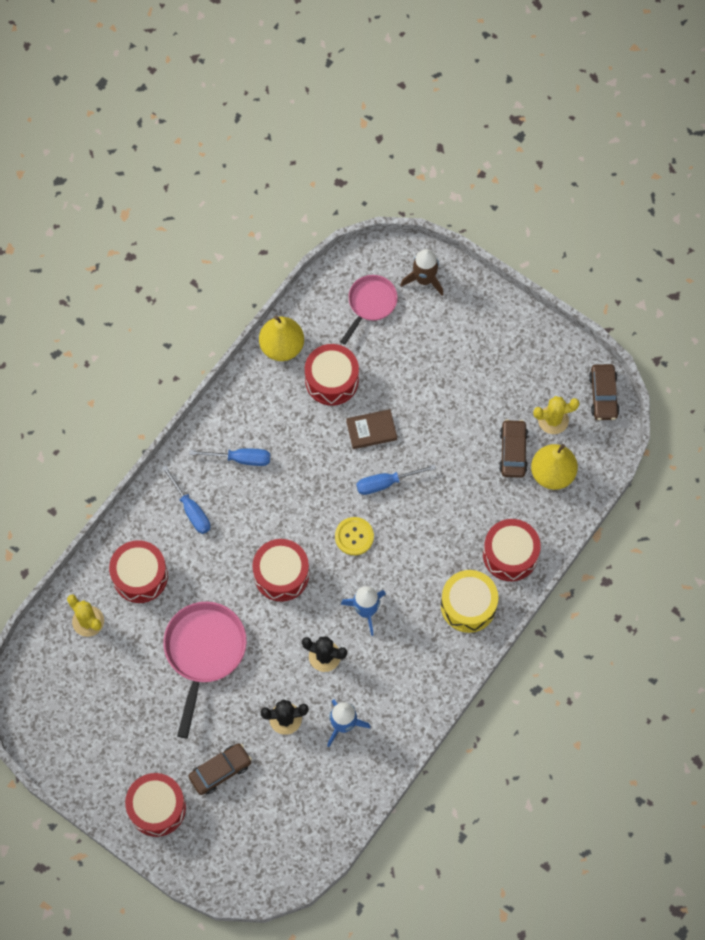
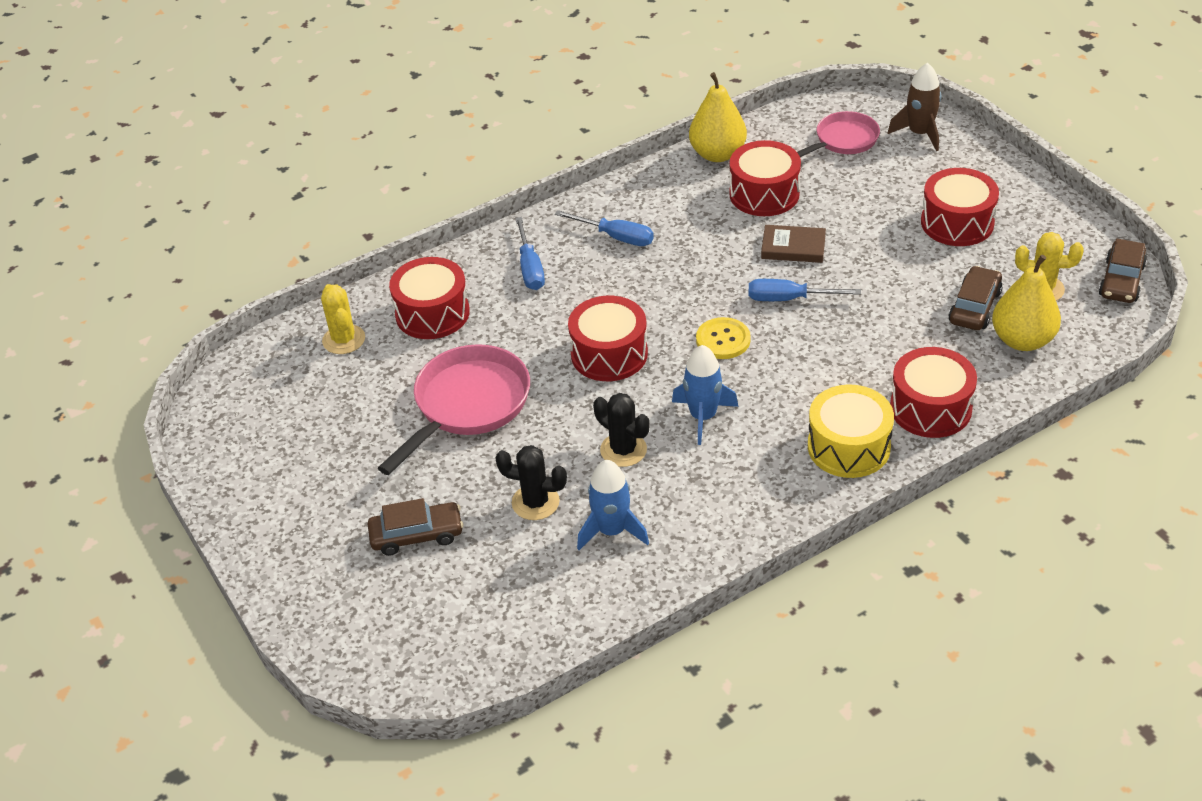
camera: 25 degrees right, 25 degrees down
(157, 807) = (309, 552): red drum -> red drum (957, 222)

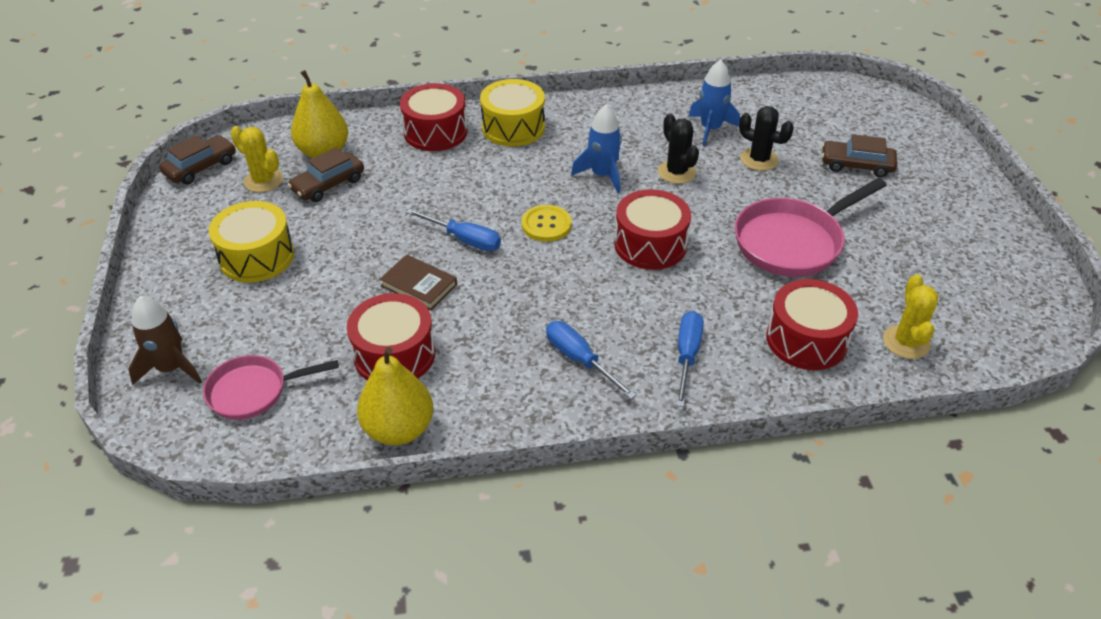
camera: 160 degrees left, 0 degrees up
(957, 222) = (257, 257): red drum -> yellow drum

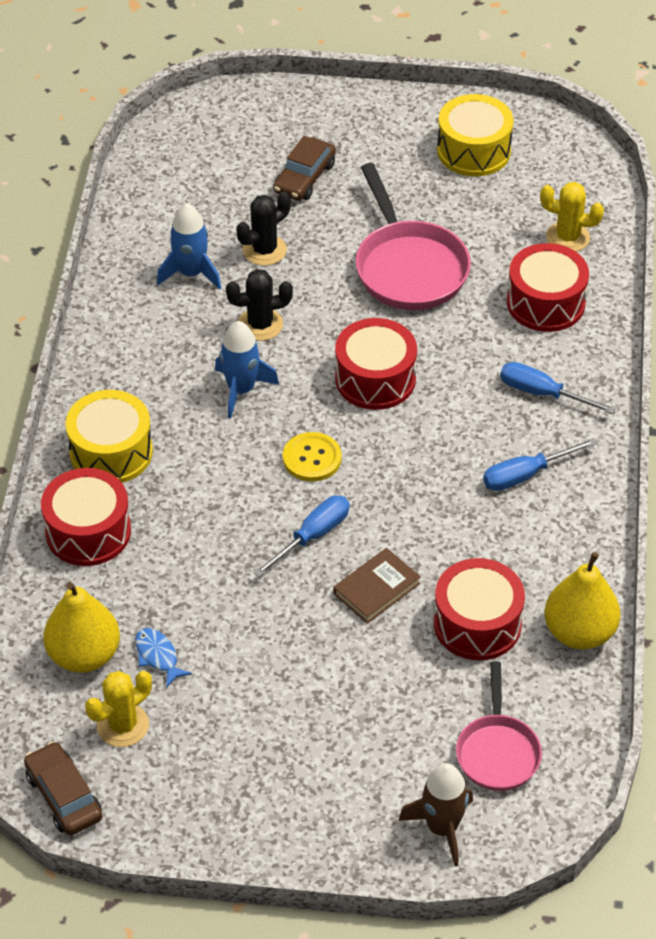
camera: 75 degrees left, 5 degrees up
(257, 257) = (276, 739): yellow drum -> yellow drum (473, 151)
(328, 184) = (158, 656): brown car -> blue fish

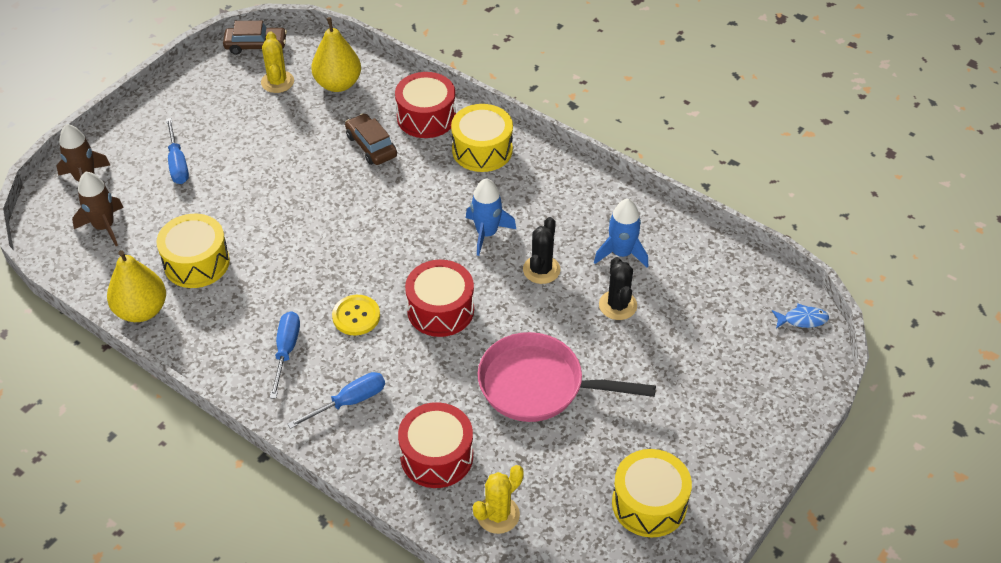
camera: 120 degrees right, 0 degrees up
(158, 656) = (309, 112): blue fish -> blue fish (802, 319)
(304, 178) = (686, 367): brown car -> brown car (371, 146)
(312, 458) = (397, 243): yellow button -> yellow button (356, 316)
(312, 536) = (334, 215): blue screwdriver -> blue screwdriver (178, 163)
(376, 588) = (267, 227): brown book -> none
(477, 623) = (196, 262): red drum -> yellow drum
(497, 752) = (104, 227): pink pan -> brown rocket

